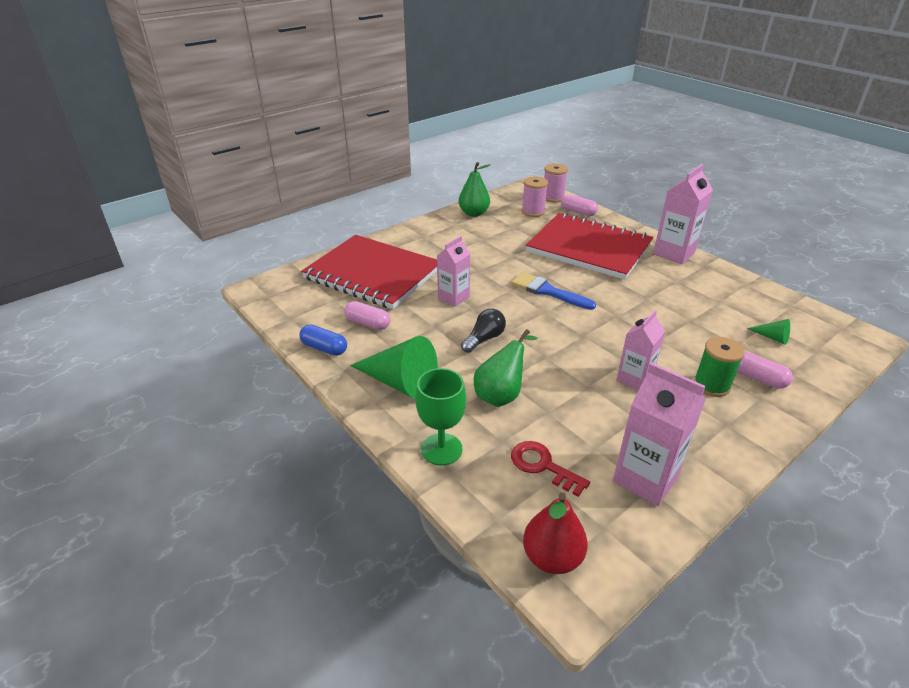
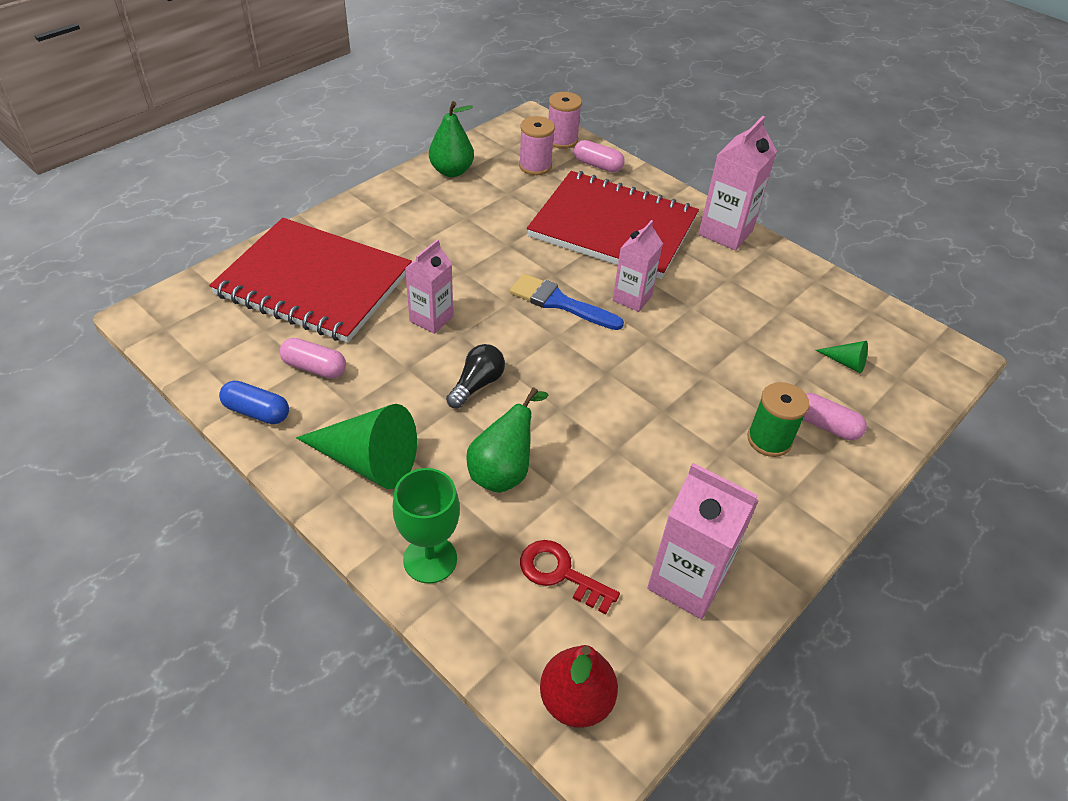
camera: 10 degrees left, 10 degrees up
(634, 379) = (673, 436): pink carton -> pink carton (632, 298)

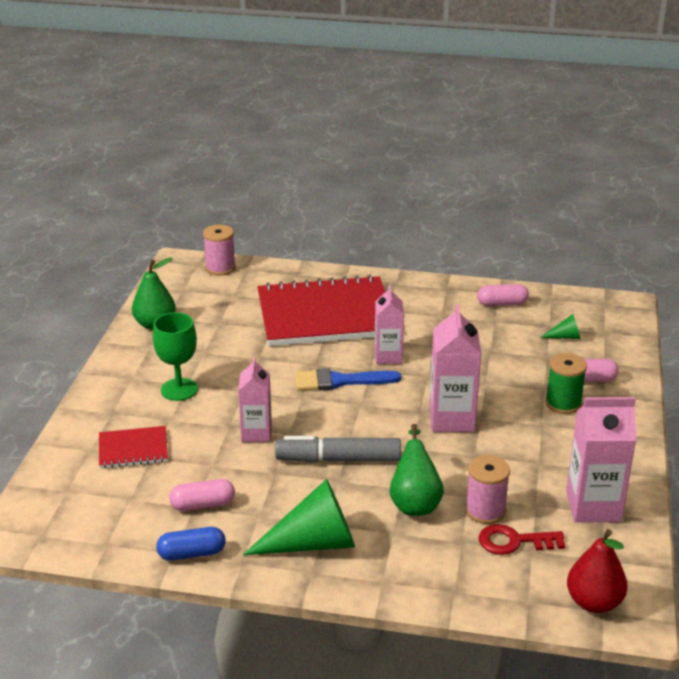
camera: 30 degrees left, 15 degrees down
(314, 283) = (133, 449): red notebook -> red notebook, size x0.45
(430, 559) = (422, 577): green goblet -> green goblet (179, 389)
(477, 384) = (338, 459): black light bulb -> grey marker
(535, 166) = (219, 295): pink spool -> pink spool (485, 511)
(597, 165) = (268, 276): pink capsule -> pink capsule (502, 303)
(725, 232) = (409, 286): pink carton -> pink carton (451, 419)

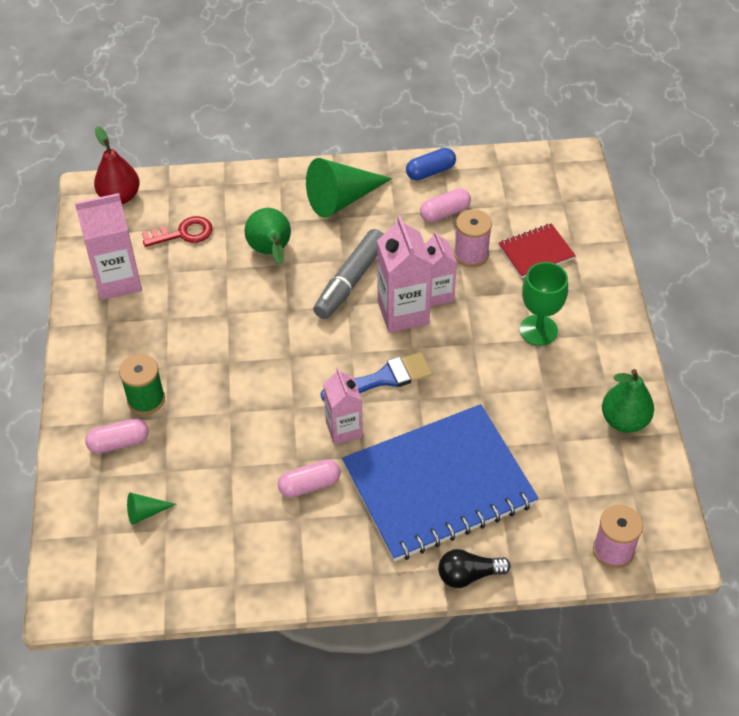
camera: 165 degrees right, 20 degrees up
(325, 315) = (439, 485): red notebook -> blue notebook
(328, 273) = (468, 575): none -> black light bulb
(338, 459) = (350, 281): grey marker -> grey marker turned 135 degrees clockwise
(451, 419) = (257, 353): pink carton -> pink carton (403, 313)
(485, 511) = (210, 256): pink spool -> pink spool (471, 254)
(502, 303) = (228, 562): pink capsule -> pink capsule (309, 485)

